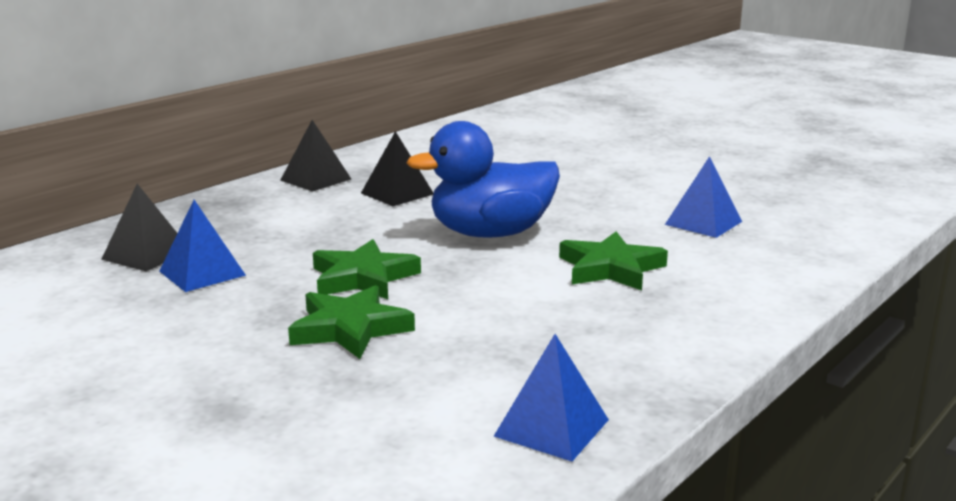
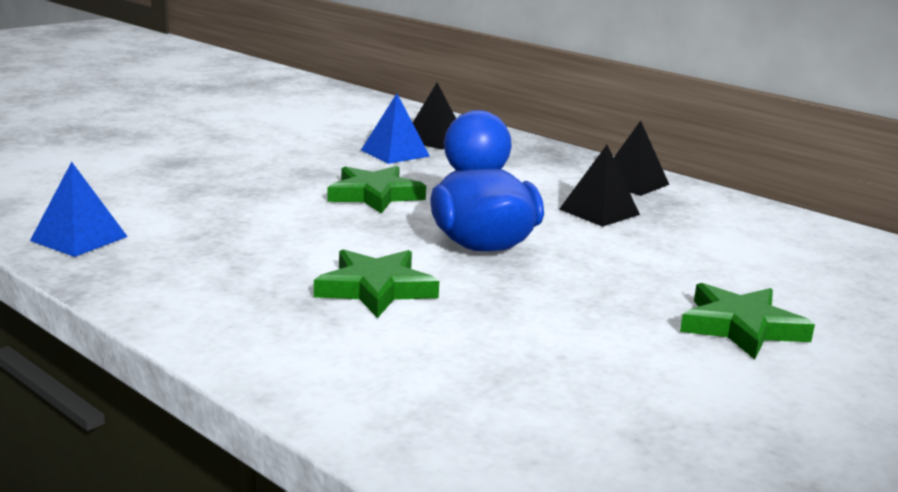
camera: 90 degrees right, 0 degrees up
(350, 329) = (276, 190): green star -> green star (741, 327)
(703, 223) = (525, 362): blue pyramid -> none

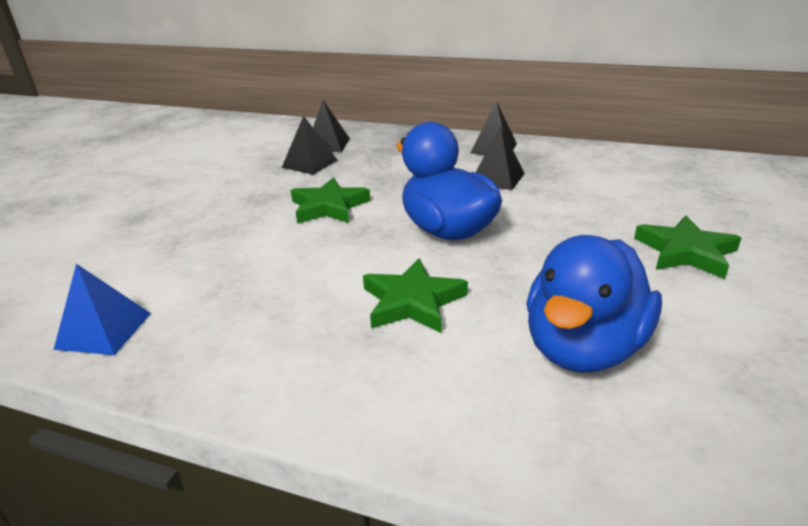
camera: 20 degrees left, 10 degrees up
(395, 153) = (310, 163): blue pyramid -> black pyramid
(508, 365) = (583, 347): none -> blue duck

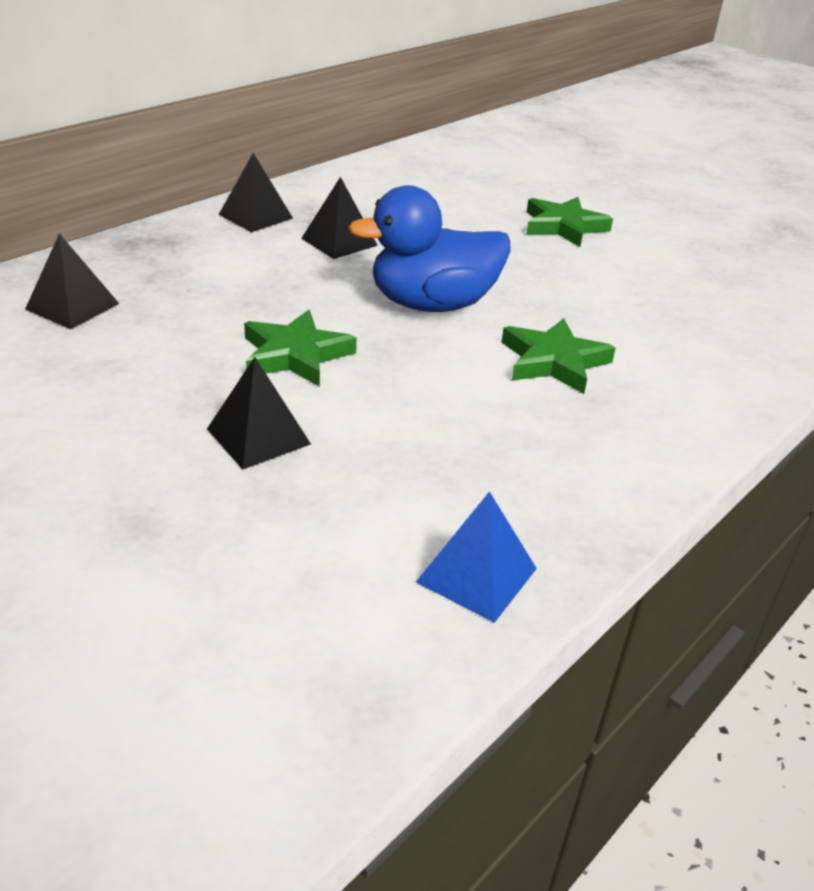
camera: 70 degrees left, 5 degrees up
(310, 163) = (129, 336): black pyramid -> black pyramid (258, 436)
(583, 347) = (663, 313): blue duck -> none

